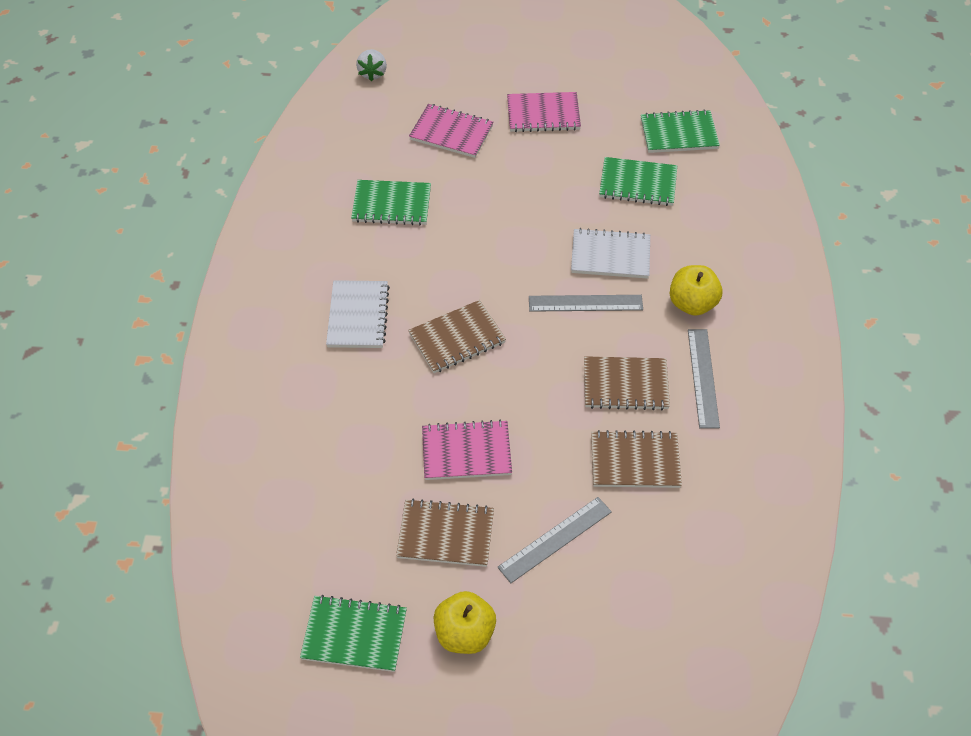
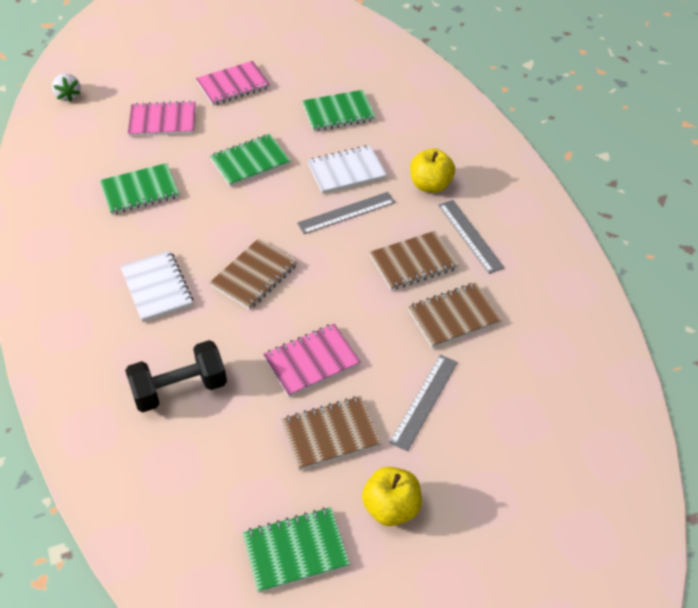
camera: 25 degrees left, 5 degrees down
(328, 430) = (179, 389): none -> black dumbbell
(678, 134) = (350, 68): green notebook -> green notebook (250, 162)

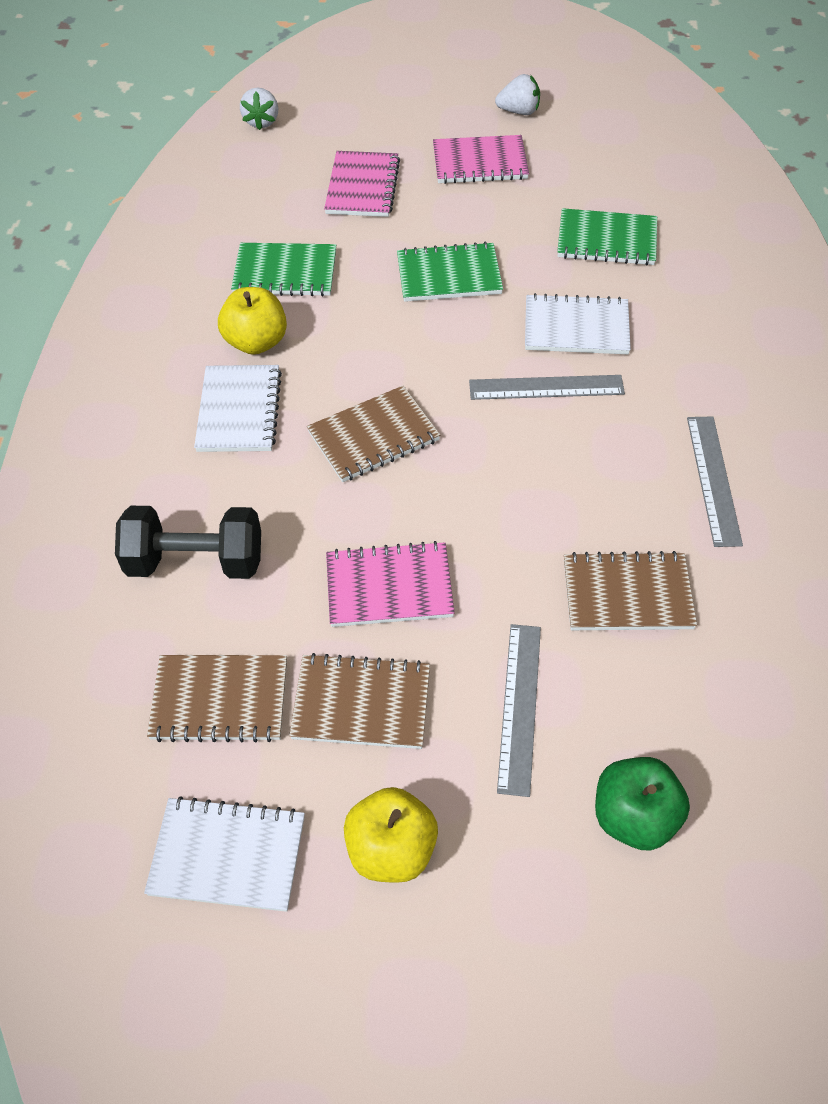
camera: 25 degrees right, 5 degrees up
(163, 121) = (362, 187): pink notebook -> pink notebook turned 75 degrees clockwise
(242, 46) = (519, 111): none -> white strawberry
(295, 551) = (227, 856): green notebook -> white notebook
(413, 262) = (607, 491): brown notebook -> brown notebook (220, 700)
(424, 401) = (519, 707): grey ruler -> grey ruler turned 45 degrees counterclockwise
(430, 185) = (690, 384): yellow apple -> yellow apple (256, 342)
(517, 436) = (634, 817): none -> green apple

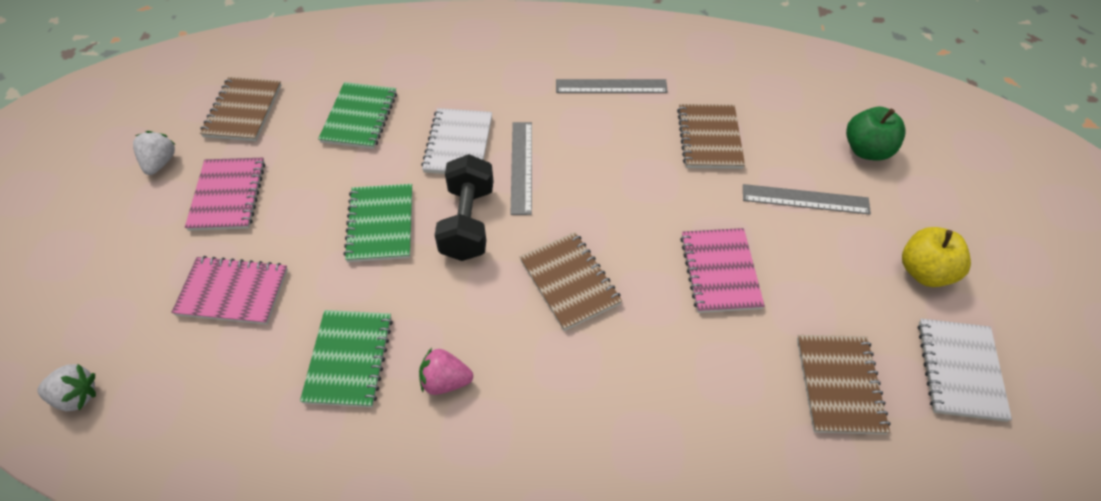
camera: 90 degrees left, 0 degrees up
(196, 561) = (710, 415): black dumbbell -> black dumbbell (467, 222)
(239, 411) = (536, 391): white notebook -> none
(256, 342) = (445, 381): yellow apple -> pink strawberry
(361, 704) = (822, 289): brown notebook -> brown notebook (243, 111)

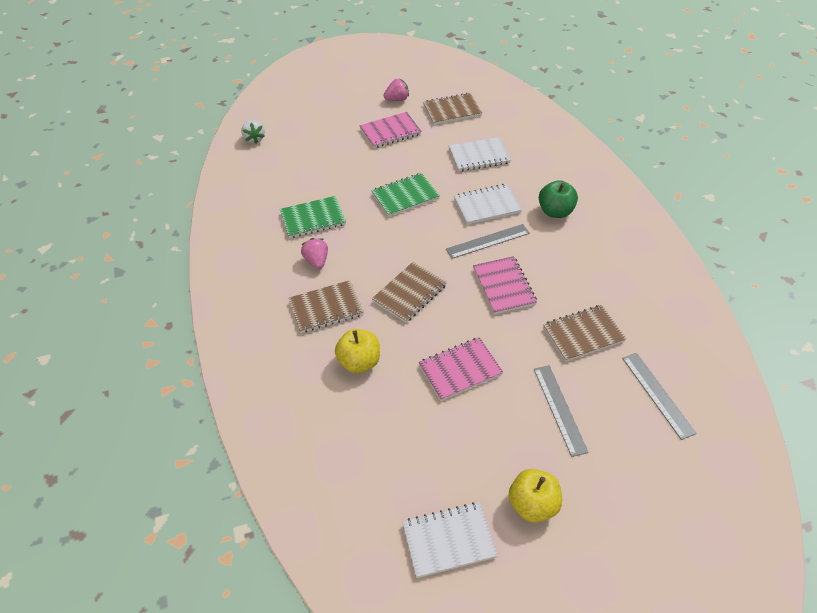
camera: 70 degrees right, 5 degrees down
(160, 163) = (397, 99): white strawberry -> pink strawberry
(233, 292) = (332, 161): pink notebook -> pink notebook (504, 286)
(359, 117) = (479, 156): green notebook -> white notebook
(467, 222) = (428, 232): black dumbbell -> none
(611, 86) = (595, 263): grey ruler -> grey ruler (657, 394)
(666, 382) = (359, 362): none -> yellow apple
(839, 385) = (400, 460): brown notebook -> brown notebook (326, 308)
(867, 150) = (644, 444): green apple -> green apple (555, 211)

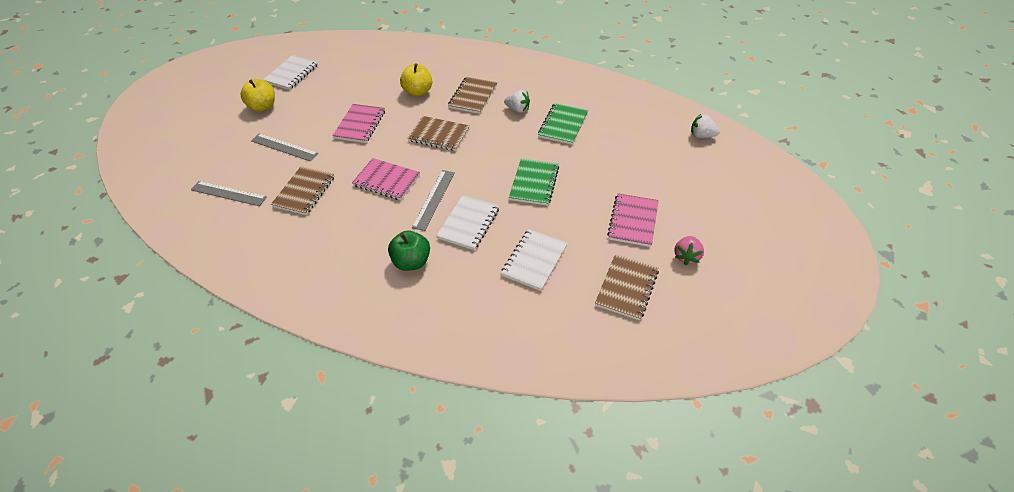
camera: 130 degrees right, 0 degrees up
(317, 261) = (518, 109): pink strawberry -> white strawberry
(409, 293) = (439, 135): brown notebook -> brown notebook turned 60 degrees counterclockwise

